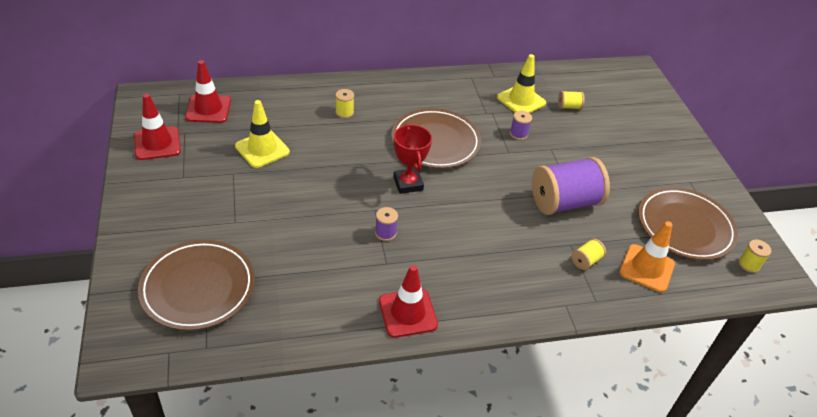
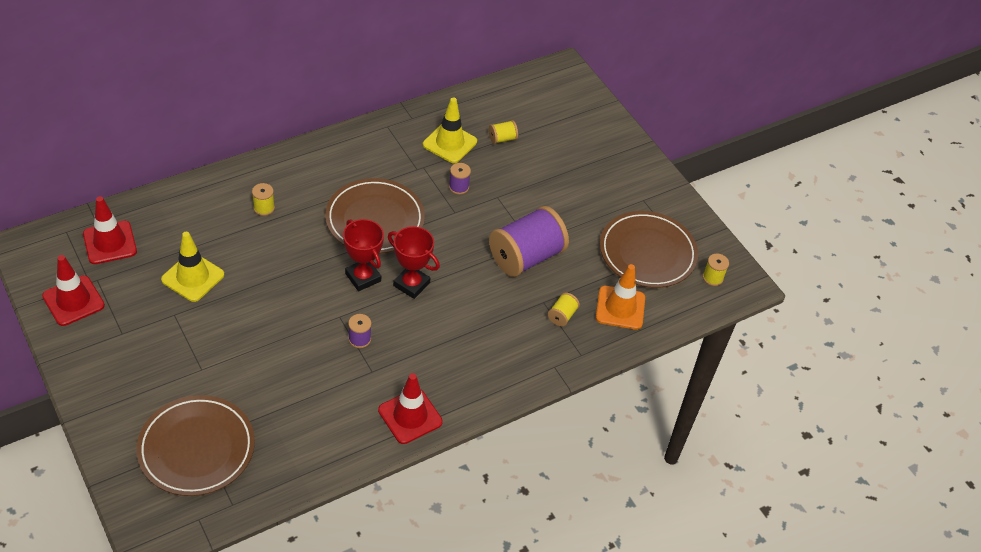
camera: 20 degrees left, 5 degrees up
(449, 199) = (411, 284): none -> red trophy

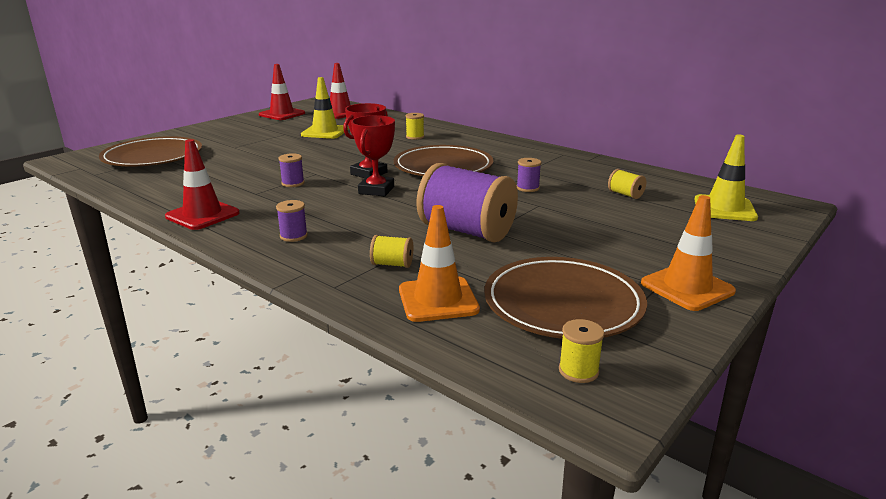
camera: 75 degrees right, 25 degrees down
(449, 143) = (580, 176): yellow traffic cone -> yellow traffic cone (724, 209)
(486, 361) = (293, 236): none -> purple spool
(651, 190) = (687, 287): none -> orange traffic cone

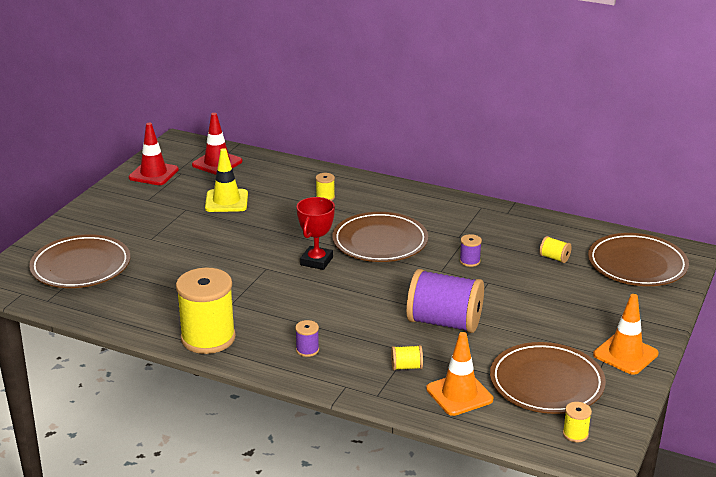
camera: 15 degrees left, 5 degrees up
(202, 215) = (208, 338): red traffic cone -> yellow spool
(293, 183) = (255, 285): purple spool -> none
(376, 190) = (339, 283): red trophy -> none
(724, 209) = (637, 264): yellow traffic cone -> brown plate

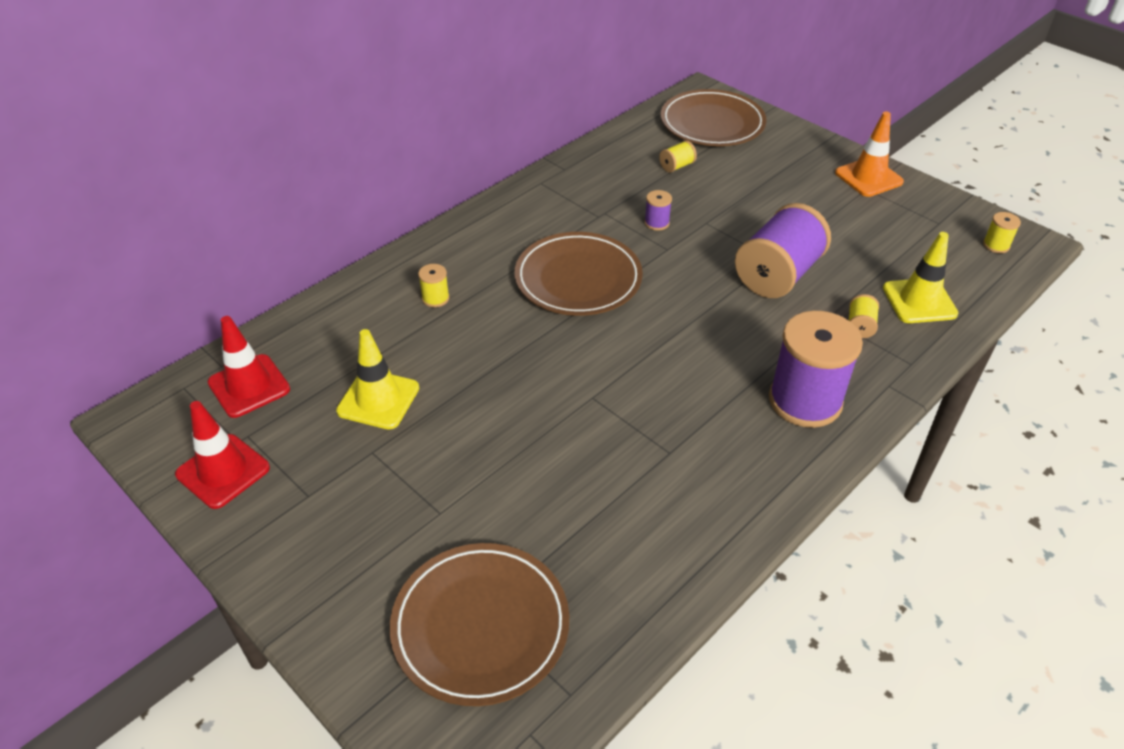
camera: 70 degrees left, 15 degrees up
(208, 338) = (750, 495): yellow spool -> none
(307, 350) = (805, 401): purple spool -> purple spool, size x2.37
(316, 261) = (598, 344): red trophy -> none
(459, 394) = (919, 301): orange traffic cone -> yellow traffic cone
(546, 383) = (908, 238): brown plate -> none

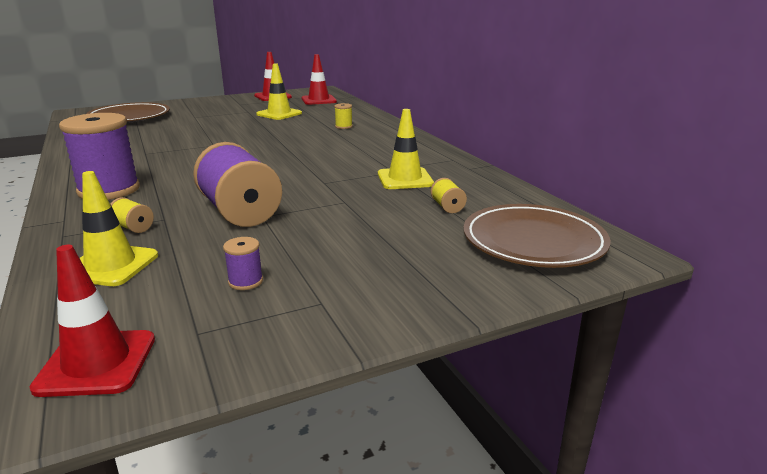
camera: 110 degrees right, 20 degrees down
(578, 279) = (321, 154): brown plate -> none
(623, 201) = (405, 179): none -> yellow traffic cone
(656, 223) = (362, 184): purple spool -> purple spool (245, 281)
(868, 177) = (343, 313): orange traffic cone -> none
(996, 245) = (97, 363): yellow spool -> red traffic cone

